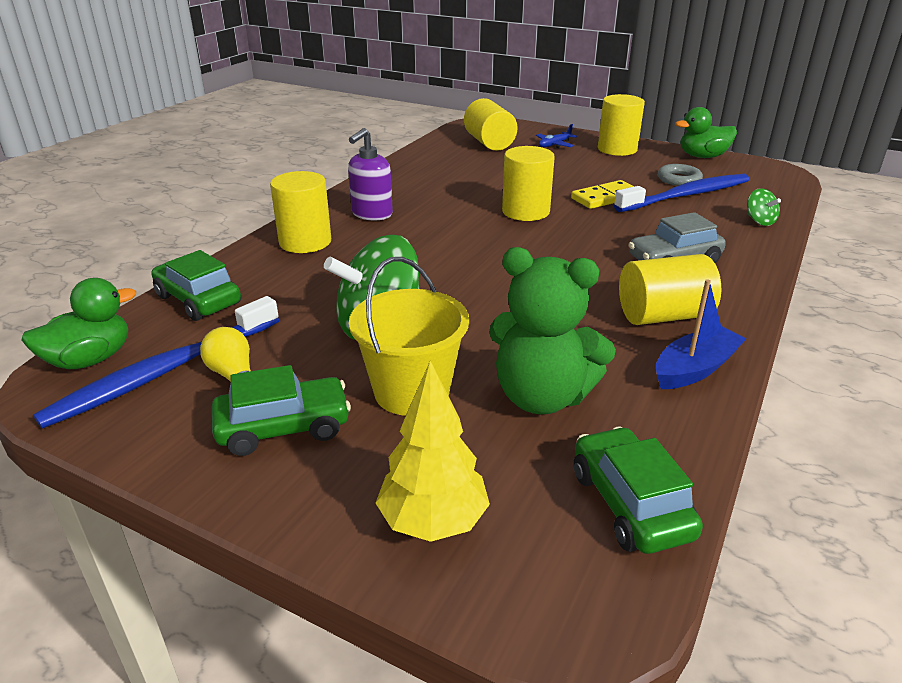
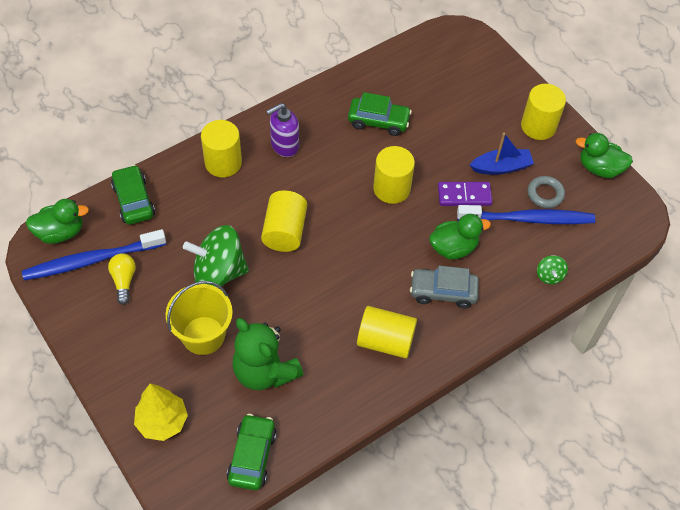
camera: 25 degrees right, 25 degrees up
(284, 427) = (130, 331): green car -> green car (378, 121)
(489, 143) = (441, 72): yellow cylinder -> yellow cylinder (285, 231)
(554, 145) = (492, 97): blue plane -> none
(605, 198) = (464, 195): yellow domino -> purple domino
(641, 230) = (453, 247): none -> green duck
(694, 369) = (362, 391): blue boat -> blue boat (501, 167)

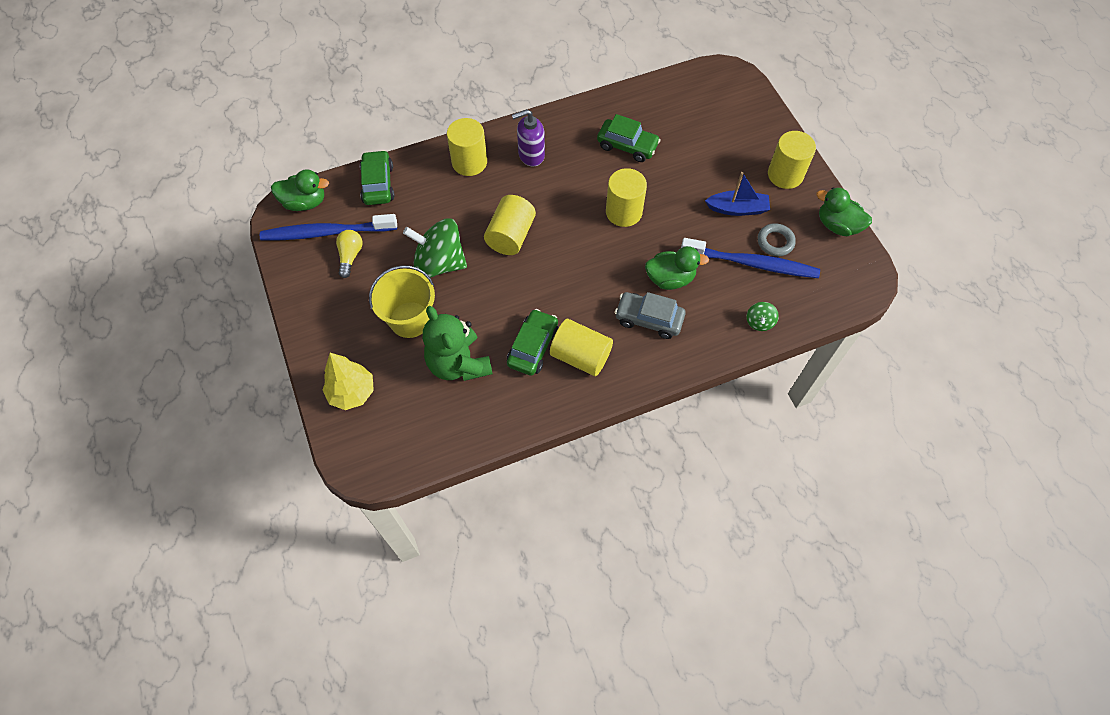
camera: 15 degrees right, 5 degrees up
(252, 456) = (426, 441): green car -> green car (533, 347)
(464, 195) = (693, 230): purple domino -> none

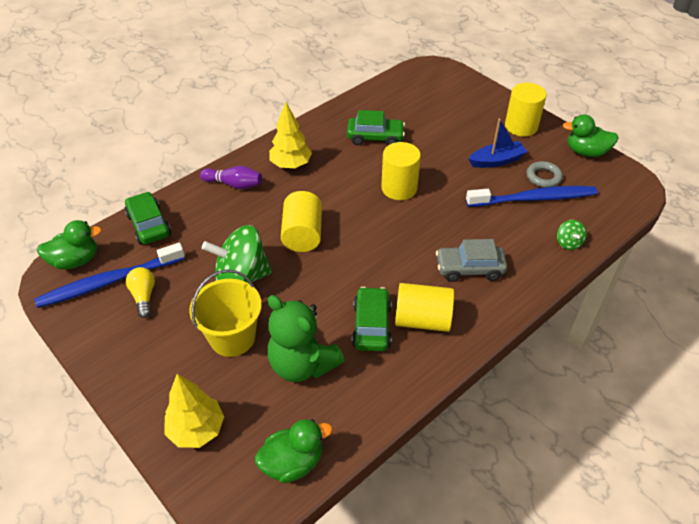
camera: 20 degrees left, 15 degrees down
(469, 162) = (234, 184): yellow cylinder -> purple bowling pin
(531, 155) = (291, 165): purple soap dispenser -> yellow tree
(670, 278) = (470, 230): green duck -> green duck (292, 462)

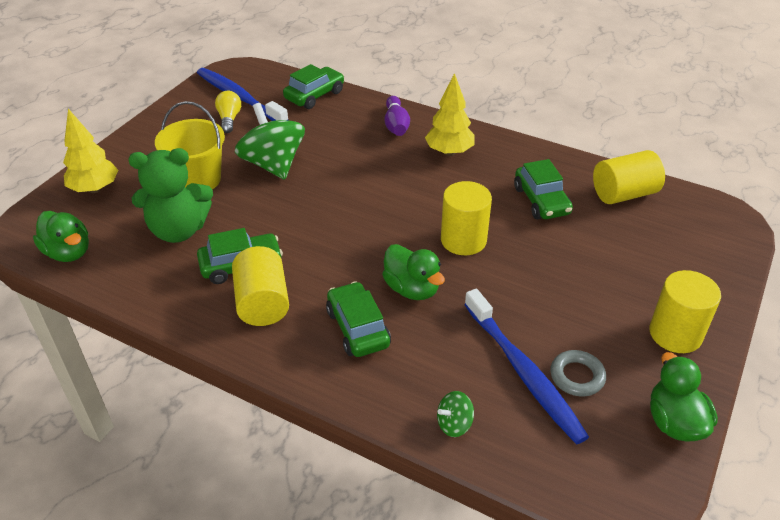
camera: 70 degrees right, 5 degrees down
(75, 260) = (256, 74): green duck -> green duck (412, 289)
(144, 296) = (229, 119): yellow light bulb -> yellow light bulb turned 60 degrees counterclockwise
(302, 234) = (349, 187): yellow cylinder -> yellow cylinder (624, 194)
(302, 364) = (179, 230): green teddy bear -> green teddy bear turned 120 degrees counterclockwise
(469, 269) = (357, 328): grey car -> green car
(496, 160) = (577, 319): blue boat -> none

